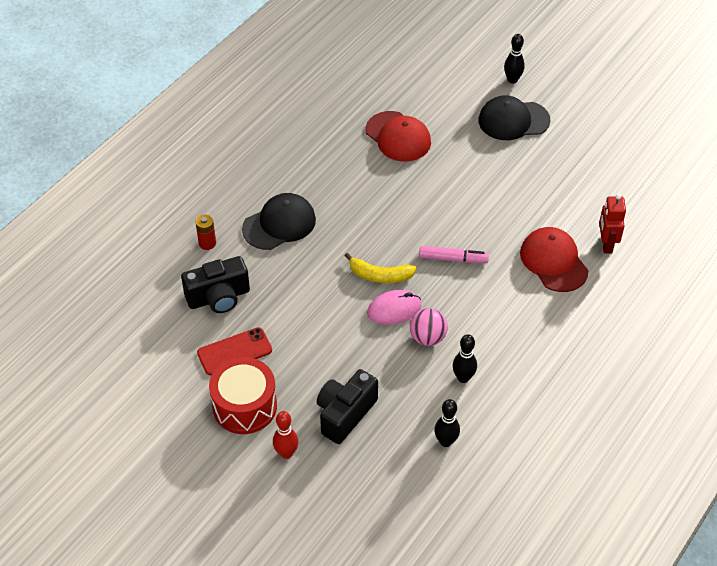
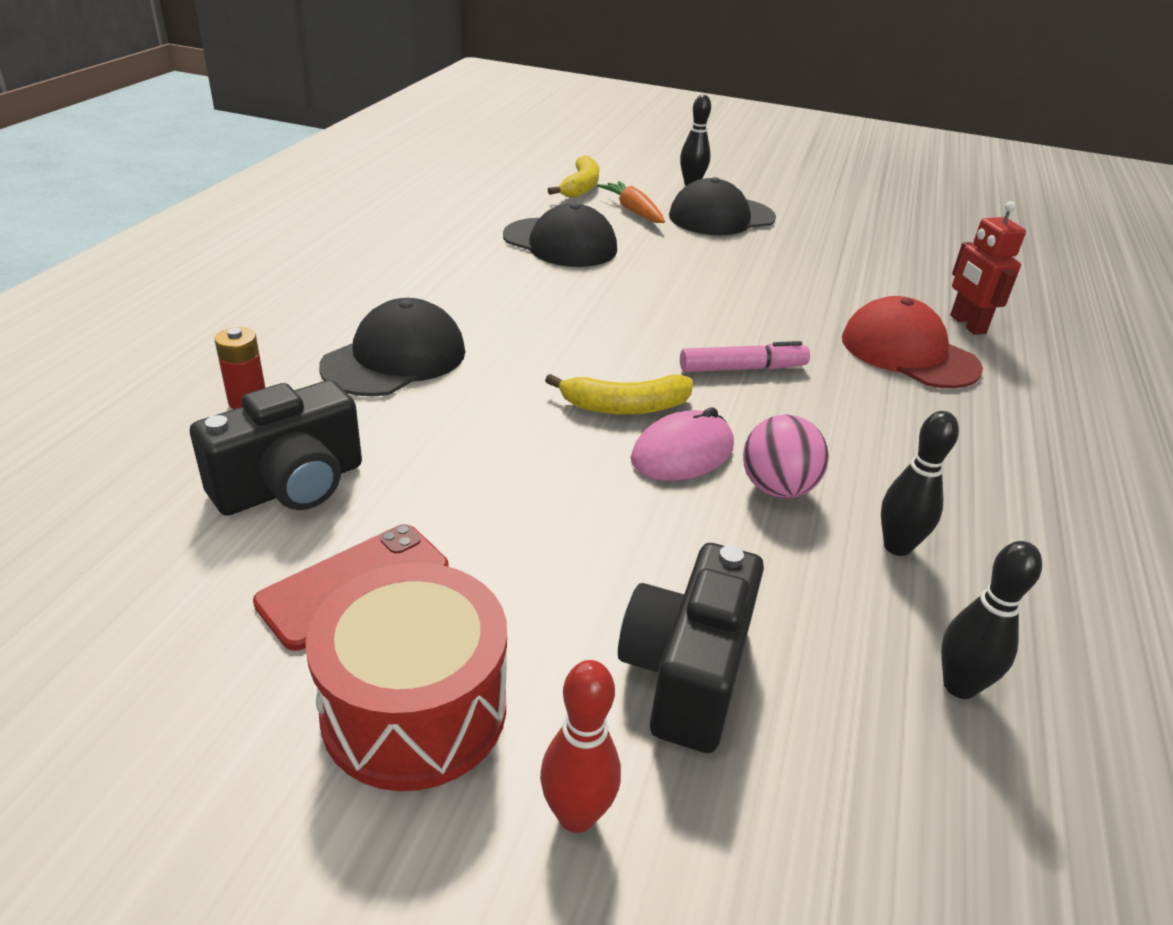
camera: 20 degrees left, 15 degrees down
(398, 137) = (560, 243): red cap -> black cap
(434, 76) = (580, 187): none -> yellow banana
(458, 107) = (633, 211): none -> orange carrot

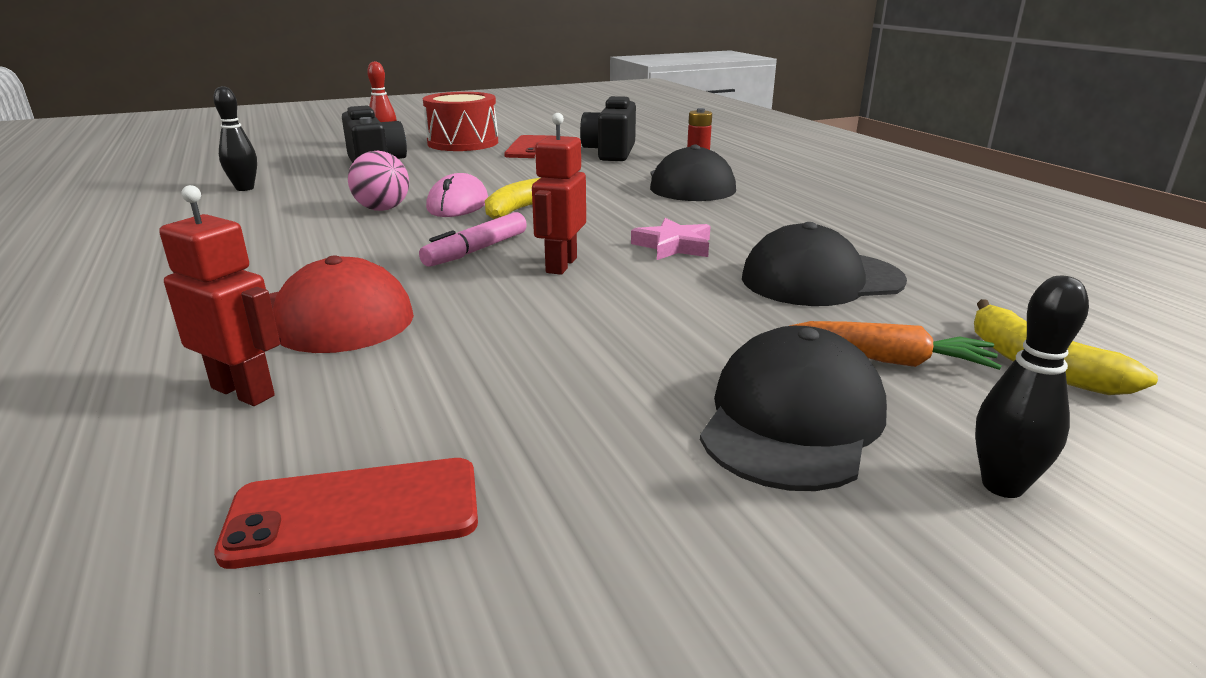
camera: 140 degrees right, 10 degrees down
(587, 301) = (673, 246): none -> pink star
(697, 324) = (561, 265): none -> red robot
(897, 546) = (290, 211): black bowling pin -> none
(923, 261) = (355, 512): none -> red phone

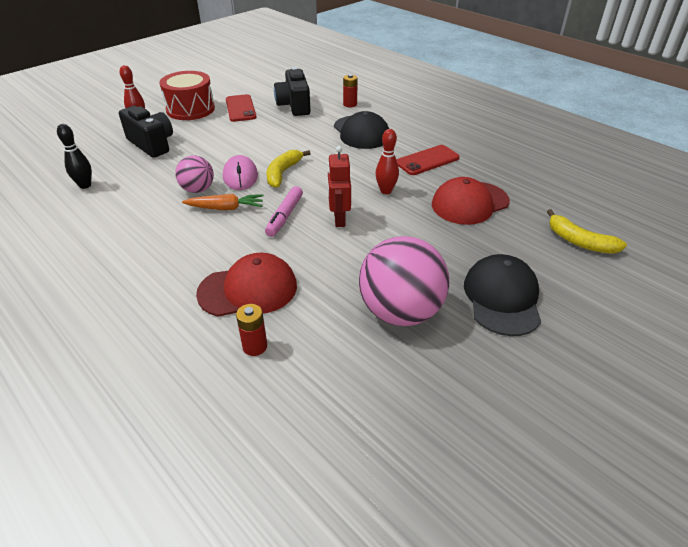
camera: 20 degrees left, 15 degrees up
(243, 392) = (255, 346): red robot -> red battery
(355, 512) = (366, 394): red phone -> red phone (427, 160)
(554, 398) = (400, 312): none -> pink ball
(673, 246) = (386, 191): pink star -> red bowling pin
(821, 279) = (469, 203): black cap -> red cap
(891, 360) = (523, 252): orange carrot -> orange carrot (226, 208)
(1002, 486) = (588, 311): black bowling pin -> none

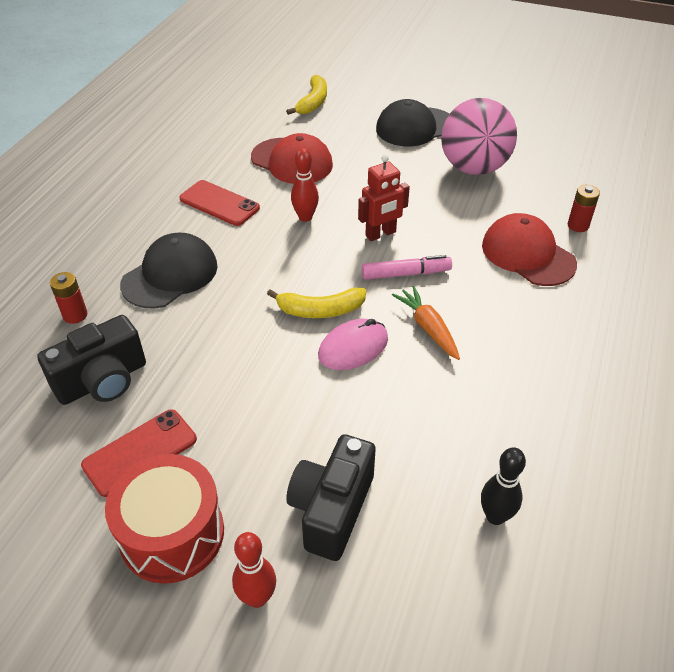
camera: 115 degrees left, 5 degrees up
(198, 189) = (411, 374): pink ball -> none

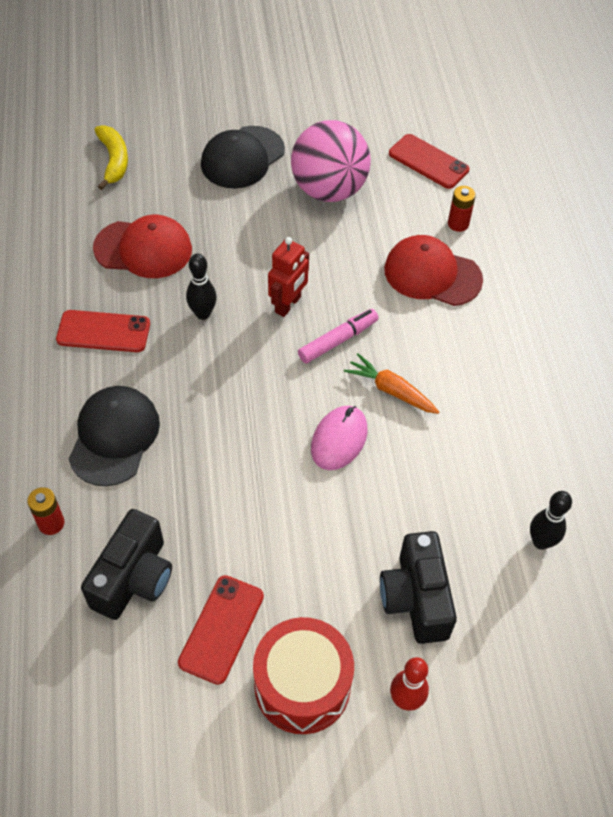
camera: 30 degrees left, 10 degrees up
(305, 217) = (203, 314): red bowling pin -> black bowling pin
(320, 310) = (285, 413): yellow banana -> none
(578, 174) = (428, 162): none -> red phone

